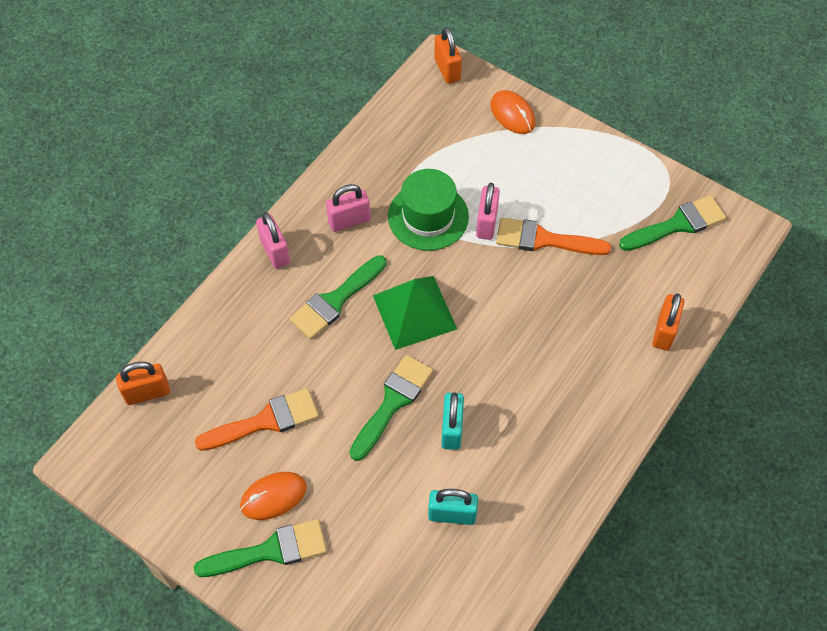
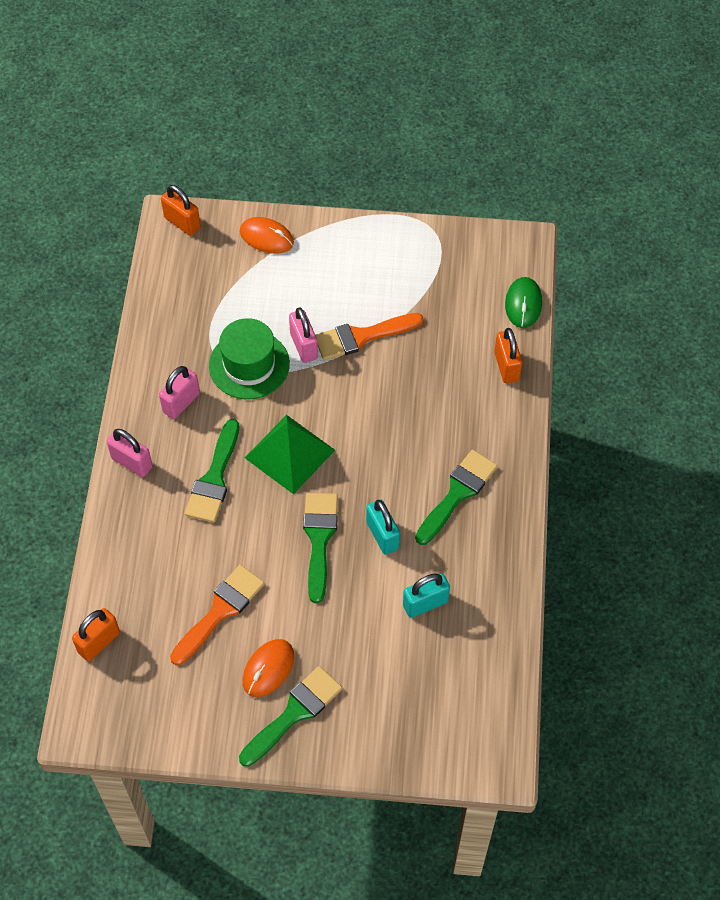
camera: 30 degrees left, 0 degrees up
(677, 224) = (465, 269): green brush -> green brush (457, 493)
(715, 282) = (523, 304): none -> green mouse

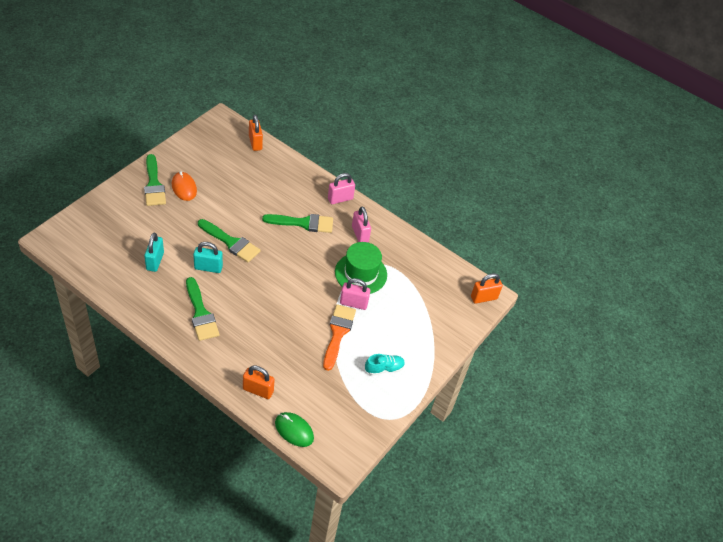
camera: 115 degrees right, 10 degrees down
(214, 478) = (303, 223): green brush -> green brush turned 135 degrees clockwise
(220, 611) = (229, 187): orange brush -> none
(266, 237) = (445, 330): orange mouse -> none
(290, 453) = (290, 259): green pyramid -> none
(372, 267) = (384, 368): none -> turquoise shoe

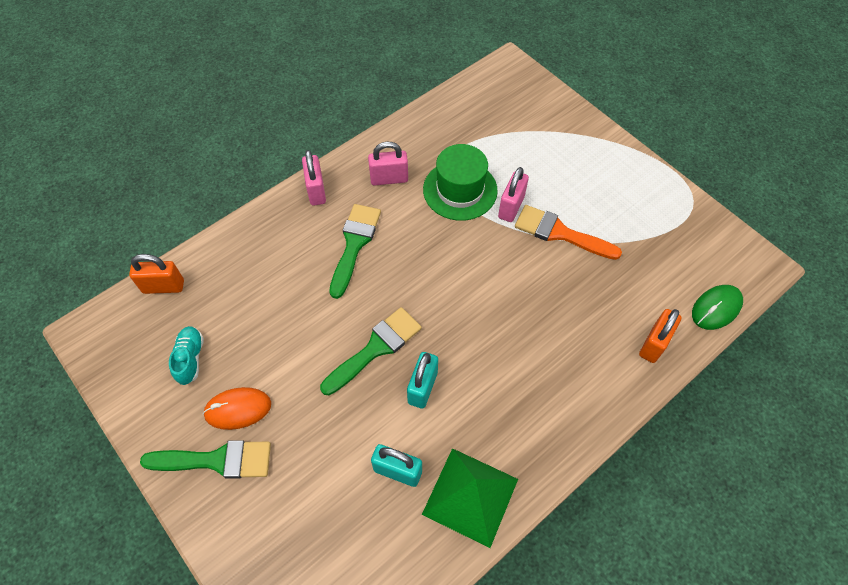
camera: 70 degrees left, 10 degrees up
(143, 296) = (470, 496): none -> green pyramid
(201, 313) = (513, 408): green brush -> none
(384, 368) = (618, 192): turquoise shoe -> turquoise shoe (190, 358)
(483, 298) = (514, 72): orange padlock -> none

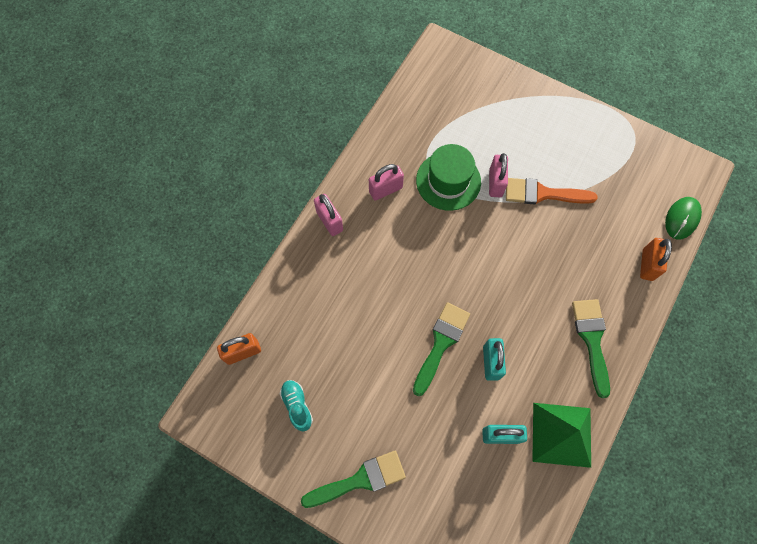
camera: 20 degrees left, 10 degrees up
(238, 409) = (356, 433): orange mouse -> none
(354, 244) = (384, 259): green brush -> green brush (591, 340)

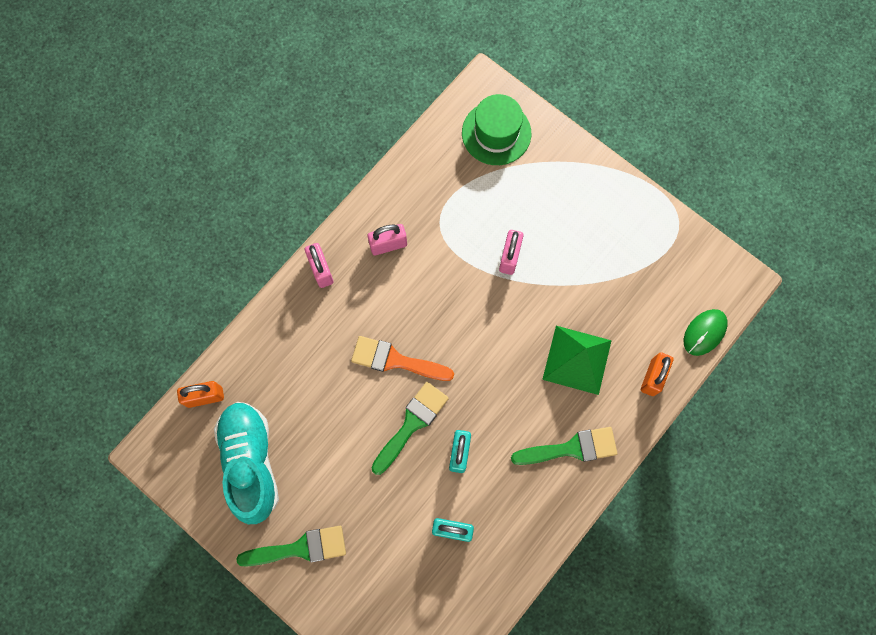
camera: 10 degrees right, 5 degrees up
(297, 406) = (250, 462): turquoise shoe -> turquoise shoe, size x2.18
(448, 181) = (458, 246): green hat -> green hat (496, 133)
(543, 194) = (558, 278): orange brush -> orange brush (395, 360)
(561, 434) = (515, 540): green pyramid -> green pyramid (577, 359)
(591, 340) = (571, 448): green brush -> green brush turned 75 degrees clockwise

